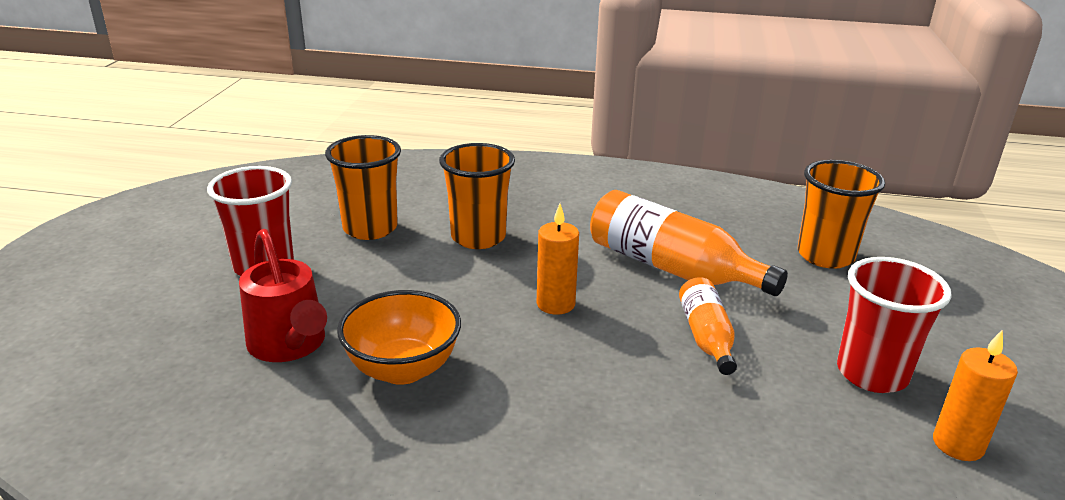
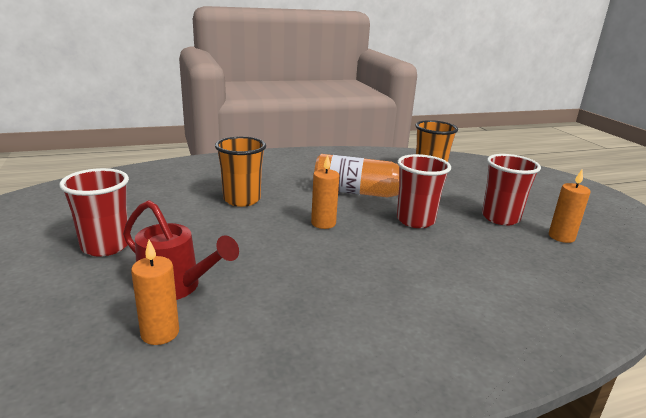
camera: 30 degrees left, 5 degrees down
(224, 399) = (160, 333): none -> orange candle
(370, 228) = (164, 208): orange cup -> none
(403, 369) = (269, 279): orange bowl -> none
(706, 337) = (415, 220): orange bottle -> red cup

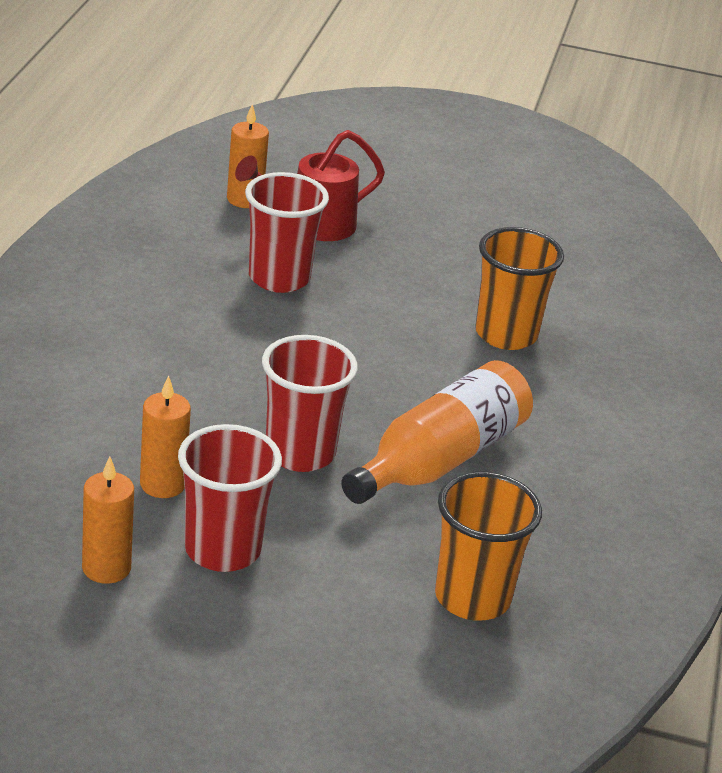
camera: 120 degrees right, 10 degrees up
(105, 246) = (441, 211): red cup -> red cup (279, 278)
(323, 223) = (367, 367): orange candle -> orange candle (162, 484)

